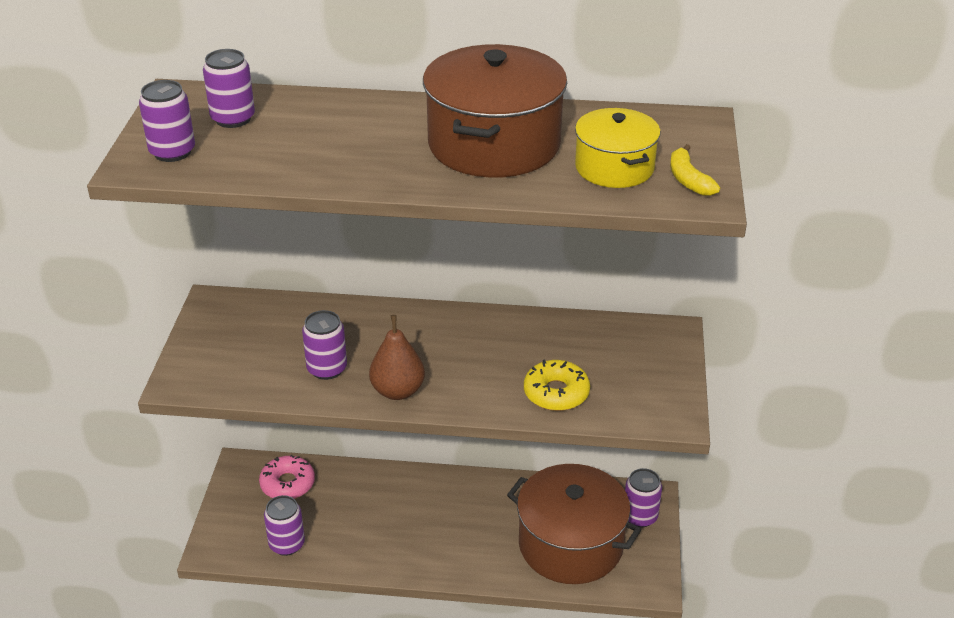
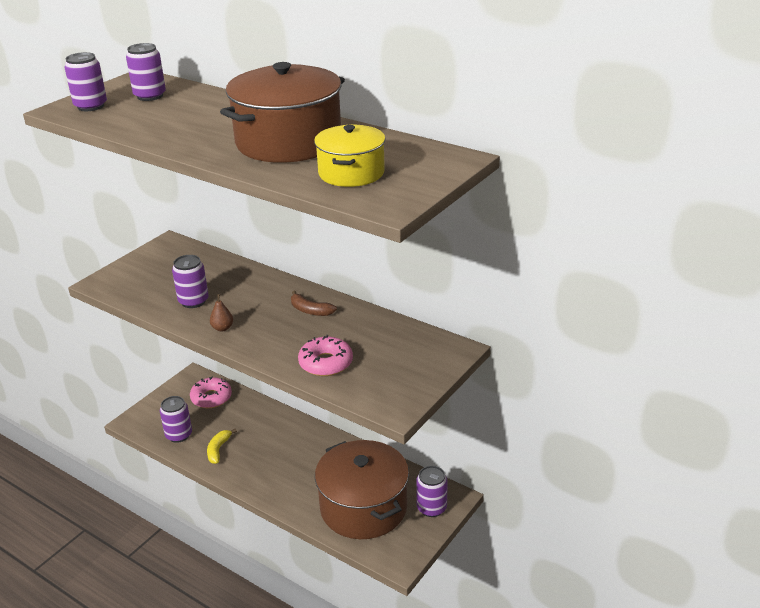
camera: 30 degrees right, 5 degrees down
(398, 391) = (222, 328): brown pear -> brown pear, size x0.54
(477, 336) = (310, 310): none -> brown banana
(556, 393) = (326, 363): yellow donut -> pink donut
(688, 180) = (395, 192): yellow banana -> yellow banana (218, 450)

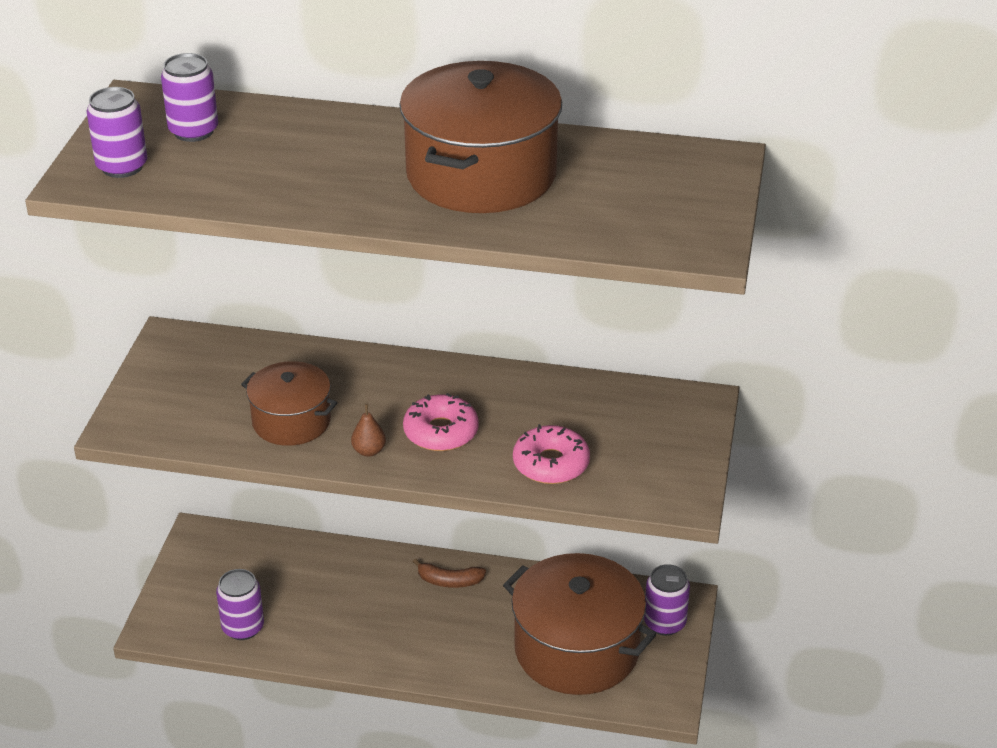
camera: 25 degrees left, 5 degrees up
(193, 301) = (291, 421): purple can -> brown pot
(211, 398) = (251, 559): pink donut -> pink donut (441, 432)
(218, 450) = (319, 631): yellow banana -> none
(310, 310) = (470, 394): brown banana -> brown banana (449, 581)
(351, 173) = (612, 208): yellow pot -> none

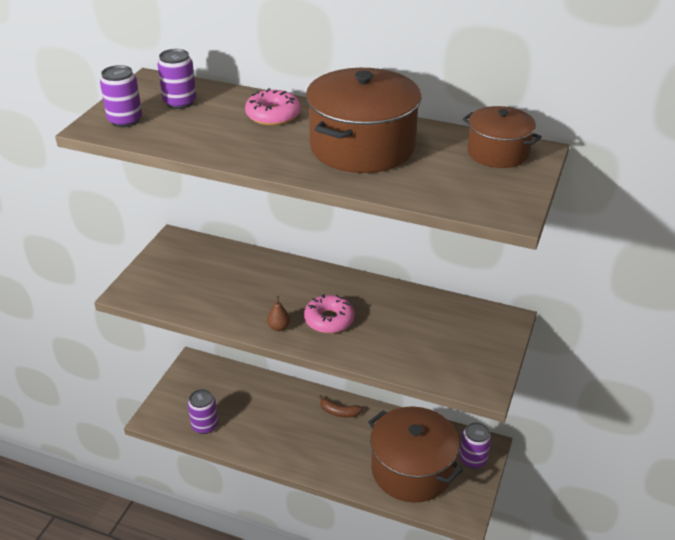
camera: 10 degrees right, 0 degrees up
(291, 421) = (234, 301): brown pot -> brown pot (497, 153)
(551, 464) = (397, 351): pink donut -> pink donut (273, 115)

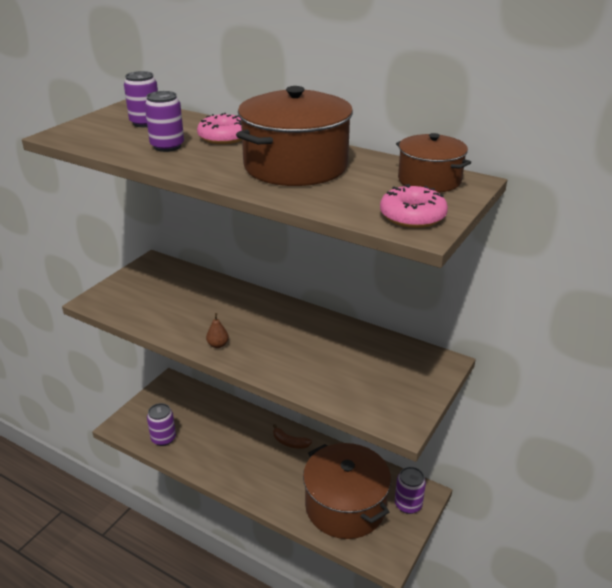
camera: 10 degrees right, 5 degrees down
(125, 120) = (89, 132): purple can -> purple can (167, 146)
(329, 320) = (267, 343): pink donut -> pink donut (412, 216)

